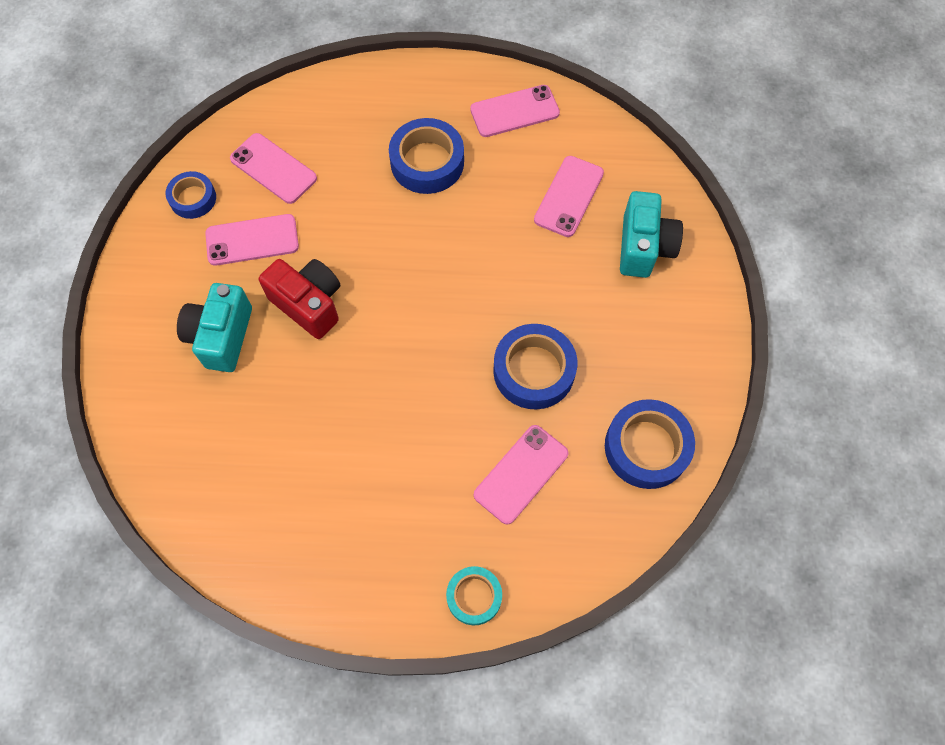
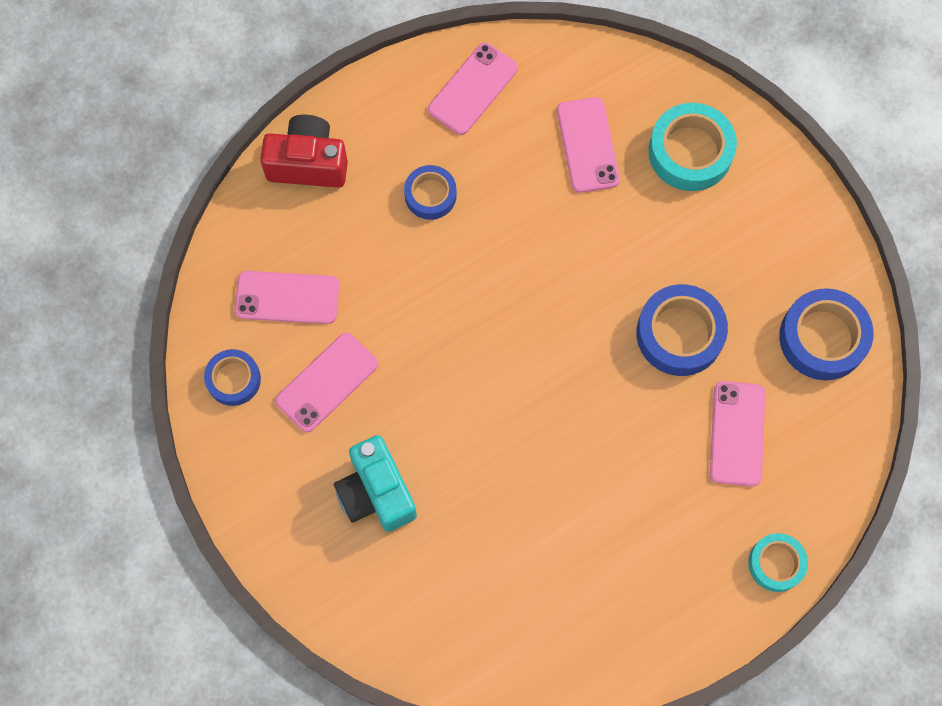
camera: 35 degrees left, 5 degrees up
(309, 304) = (432, 408): red camera -> red camera (308, 163)
(427, 162) = (430, 195): blue tape -> blue tape, size x0.61
(644, 247) = (690, 152): turquoise camera -> turquoise tape

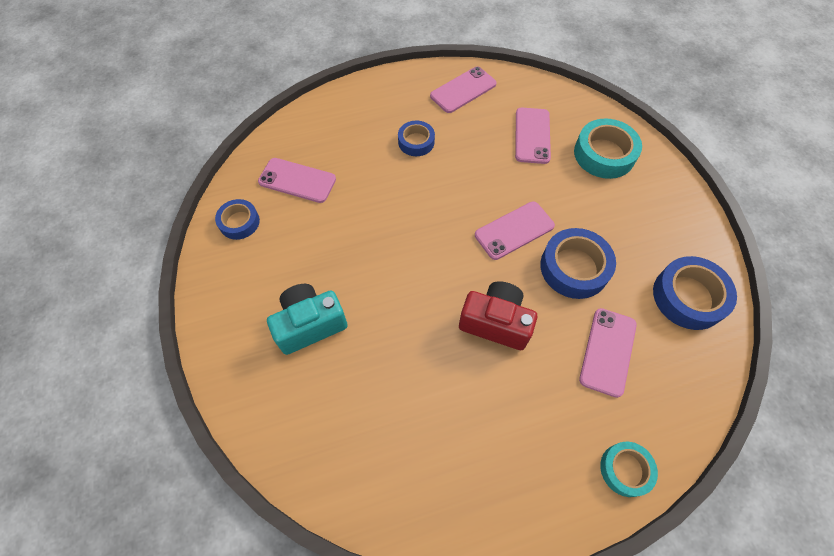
camera: 15 degrees right, 10 degrees down
(308, 163) = (342, 108): red camera -> red camera (495, 322)
(327, 382) = (303, 239): pink phone -> pink phone (514, 230)
(376, 493) = (310, 324): turquoise camera -> turquoise camera turned 75 degrees clockwise

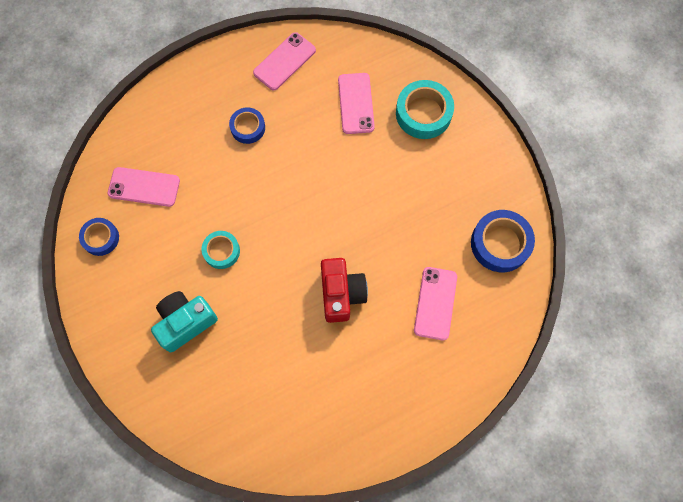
camera: 10 degrees left, 10 degrees up
(495, 322) = (341, 294): red camera -> red camera turned 75 degrees clockwise
(514, 230) = (348, 205): pink phone -> none
(574, 267) = (403, 232): blue tape -> none
(625, 469) = (453, 395): turquoise tape -> turquoise tape (221, 251)

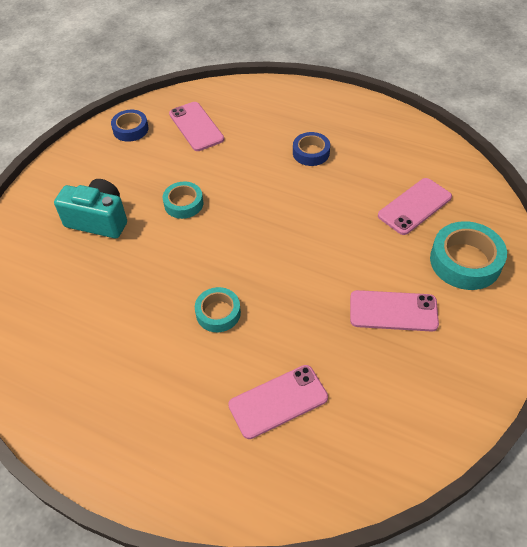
camera: 55 degrees right, 20 degrees down
(284, 61) = (395, 138): pink phone -> pink phone (393, 311)
(341, 294) = (218, 313): red camera -> turquoise tape
(500, 243) = (402, 421): blue tape -> none

